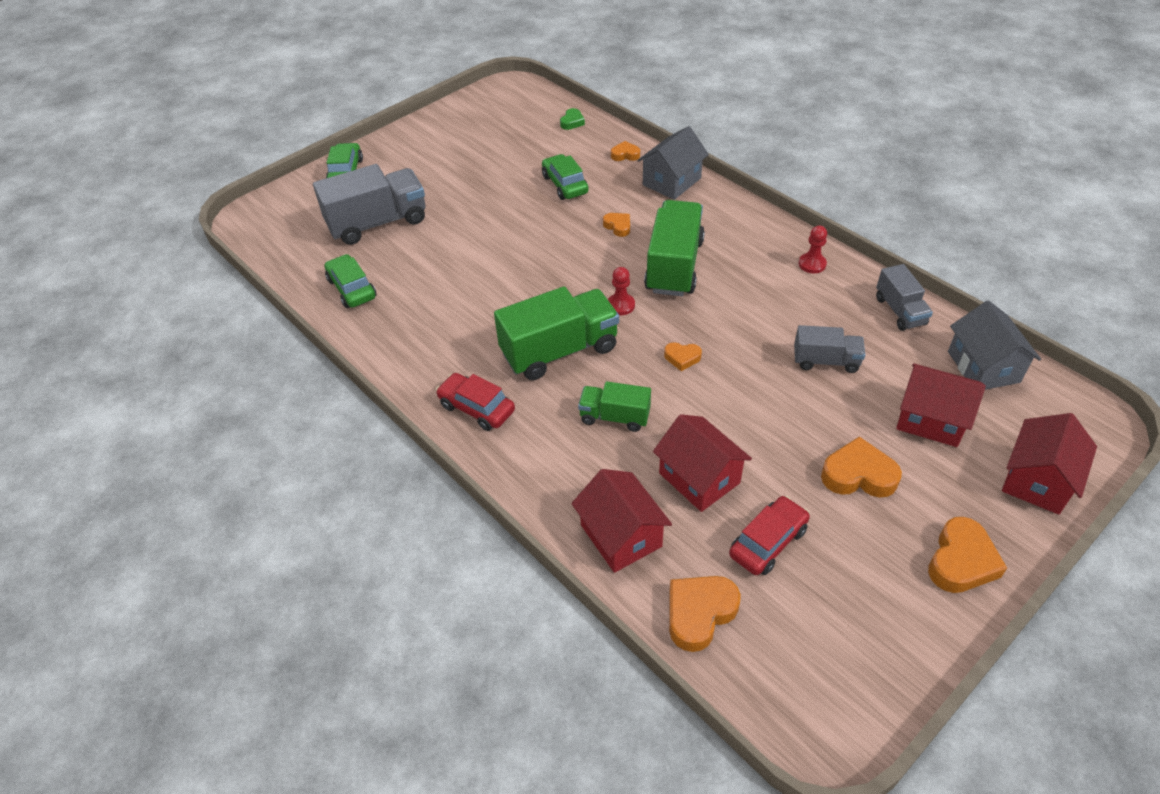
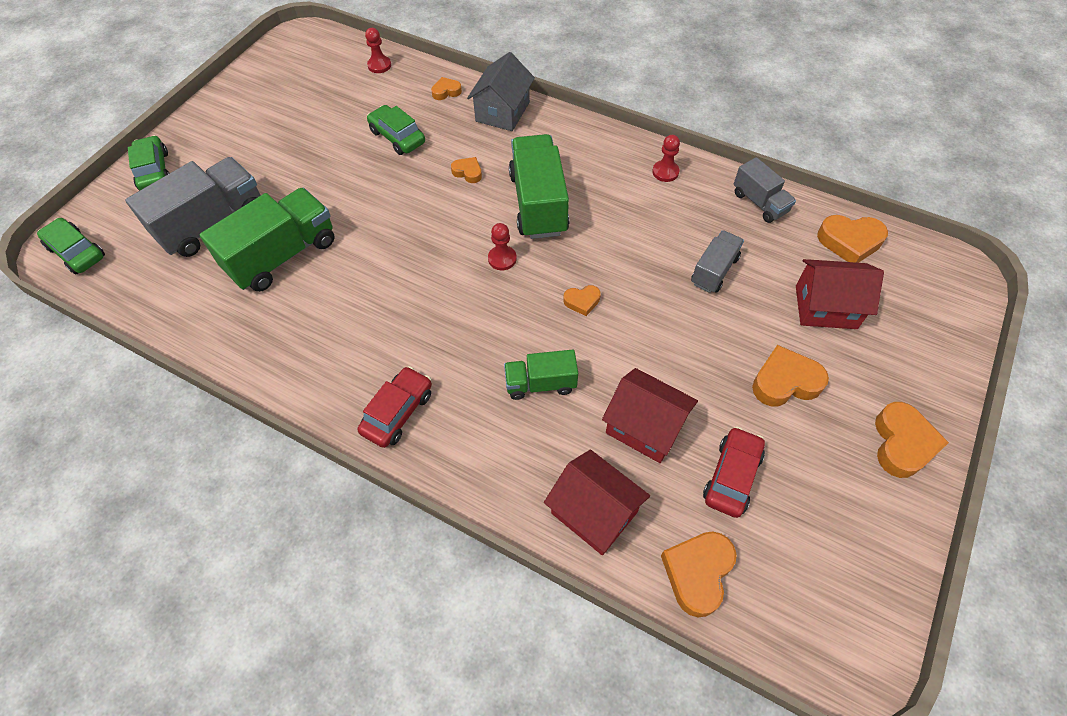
camera: 20 degrees left, 10 degrees up
(352, 288) = (211, 308): green car -> green car (77, 252)
(476, 408) = (398, 412): red car -> red car turned 105 degrees clockwise
(559, 351) = (459, 325): green truck -> green truck (282, 256)
(572, 122) = (379, 65): green heart -> red pawn
(826, 361) = (714, 271): grey truck -> grey truck turned 45 degrees counterclockwise
(983, 367) = (849, 242): grey house -> orange heart
(1037, 480) = (934, 343): red house -> none

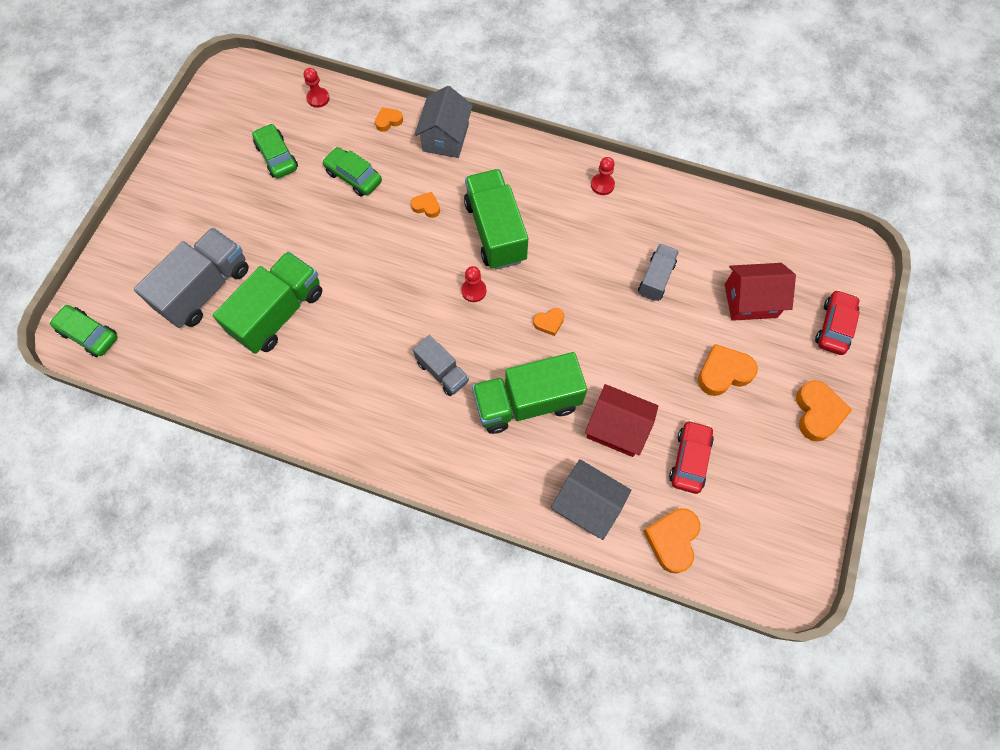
camera: 10 degrees left, 10 degrees up
(154, 171) = (134, 241): green car -> green car (277, 157)
(398, 412) = (414, 444): red car -> red car (834, 326)
(540, 383) = (527, 402): green truck -> green truck, size x1.78
(594, 512) = (587, 505): red house -> grey house
(759, 203) = (687, 206): grey truck -> grey truck (442, 372)
(849, 242) = (766, 236): orange heart -> none

